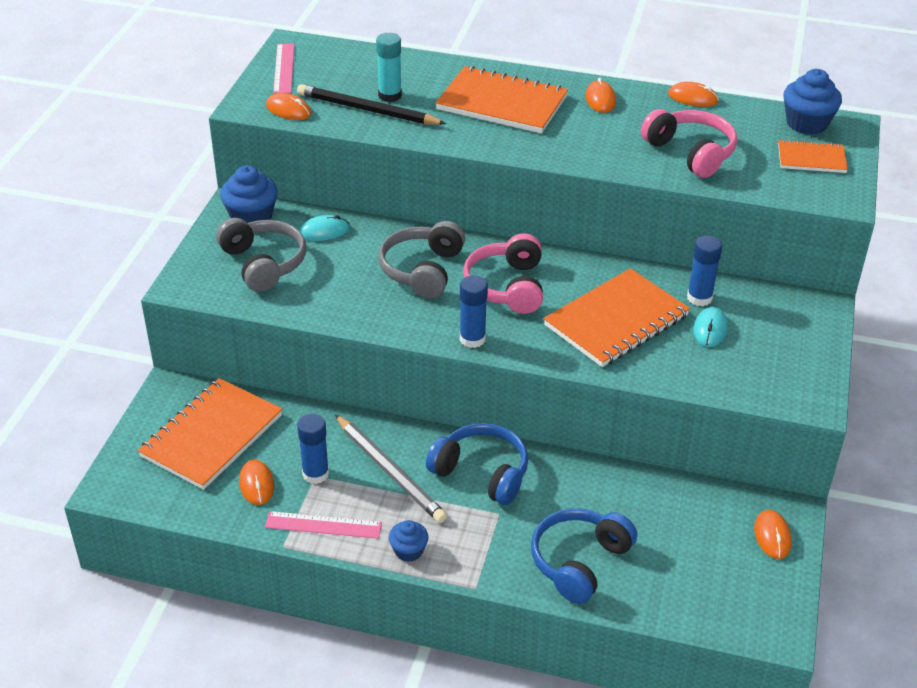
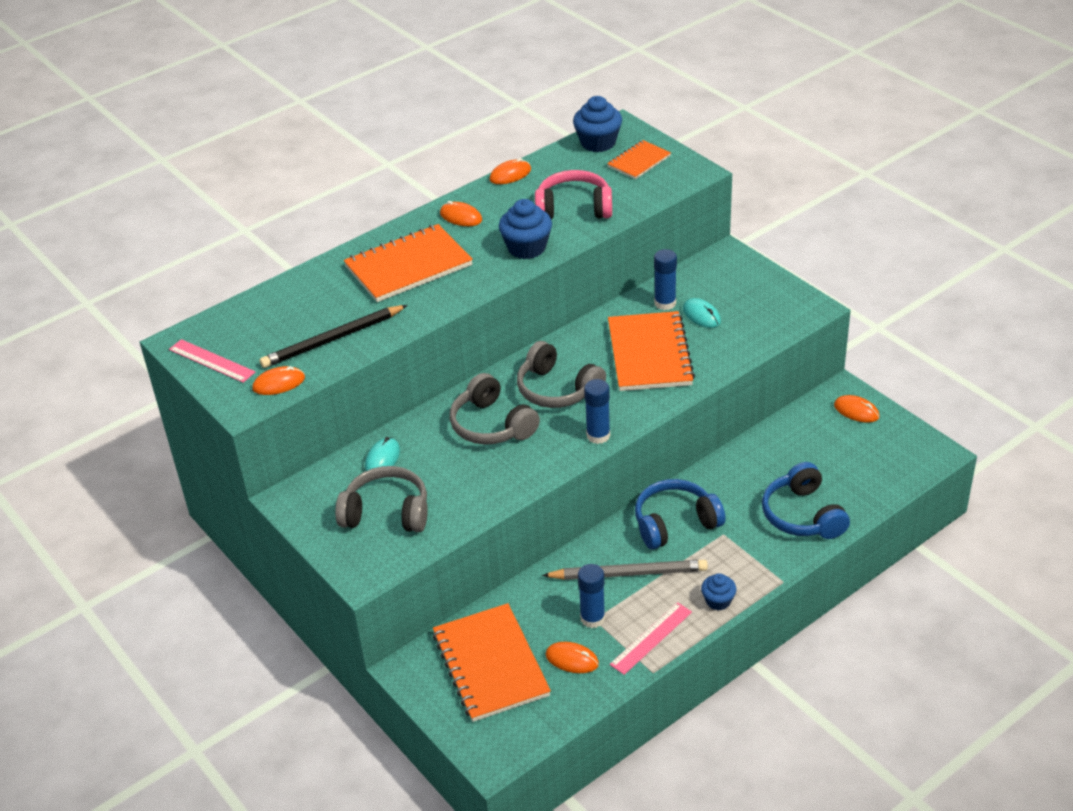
camera: 50 degrees left, 0 degrees up
(251, 217) = (315, 494): blue cupcake -> blue cupcake (526, 248)
(390, 95) = (327, 319): turquoise glue stick -> none
(507, 286) = (557, 389): pink headphones -> grey headphones

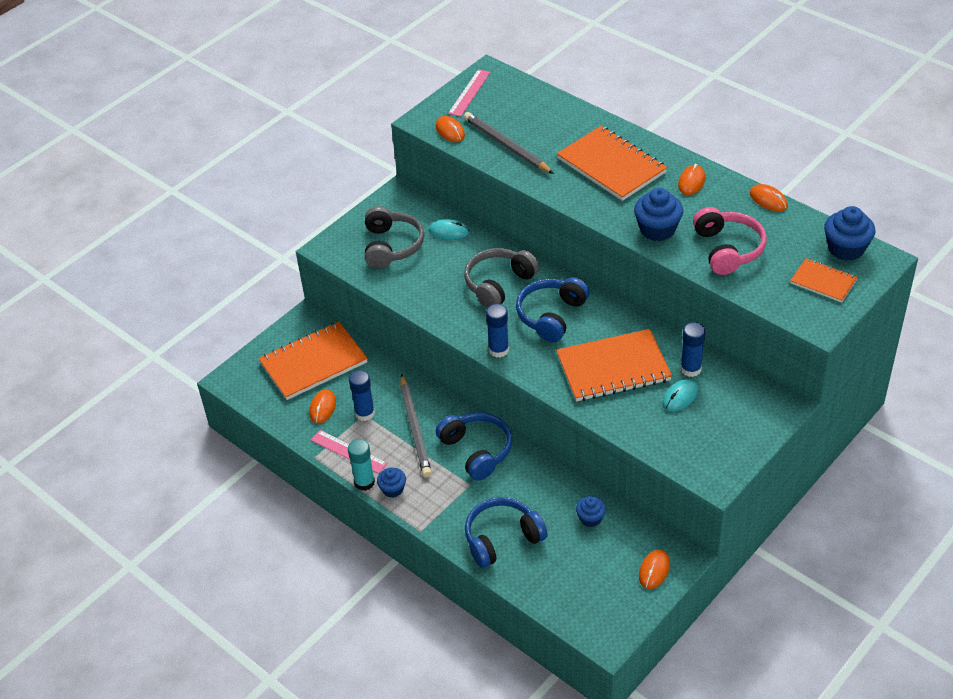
camera: 80 degrees right, 5 degrees up
(333, 340) = (506, 146): black pencil -> grey pencil
(557, 389) = (551, 315): grey headphones -> blue headphones
(702, 626) = (364, 482): none -> turquoise glue stick
(785, 446) = (590, 518): none -> blue cupcake

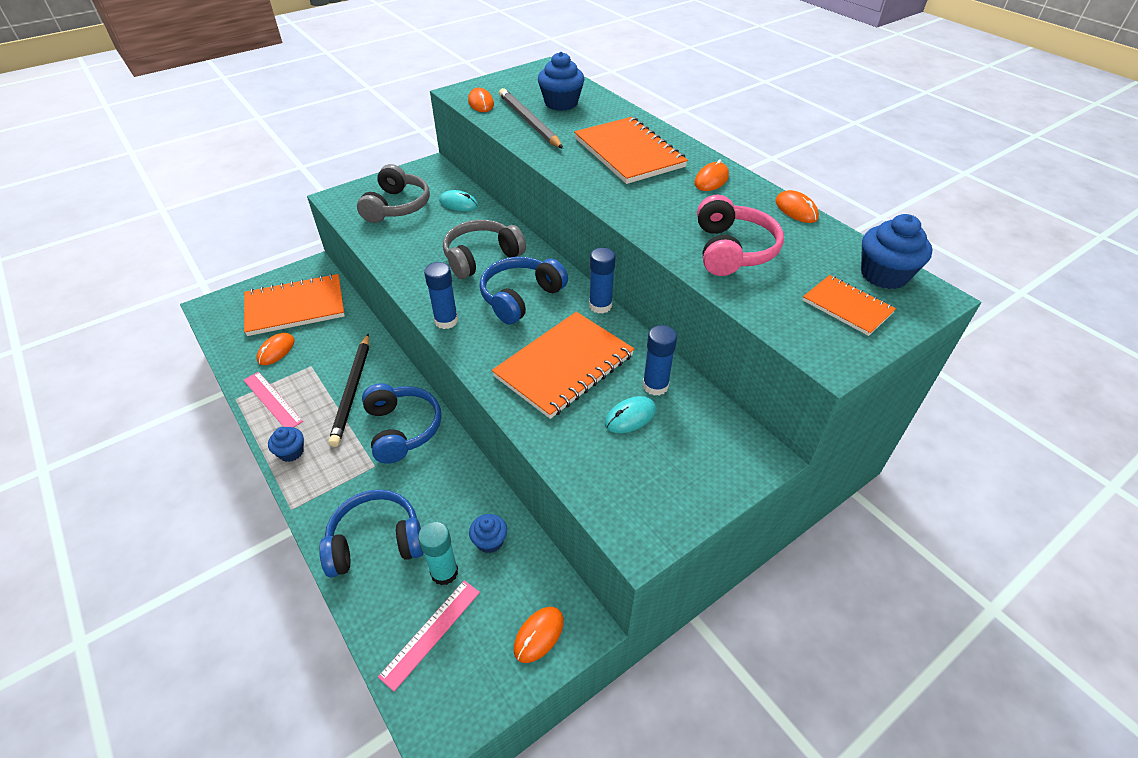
camera: 10 degrees right, 0 degrees up
(364, 482) = (267, 437): turquoise glue stick -> turquoise glue stick (444, 572)
(365, 413) = (312, 365): blue glue stick -> blue glue stick (600, 306)
(415, 428) = (353, 391): grey pencil -> black pencil
(469, 93) = (517, 79): pink ruler -> pink ruler (431, 633)
(613, 368) = (564, 366): orange notebook -> orange notebook turned 45 degrees counterclockwise
(657, 229) = (655, 217): blue cupcake -> blue cupcake (561, 103)

